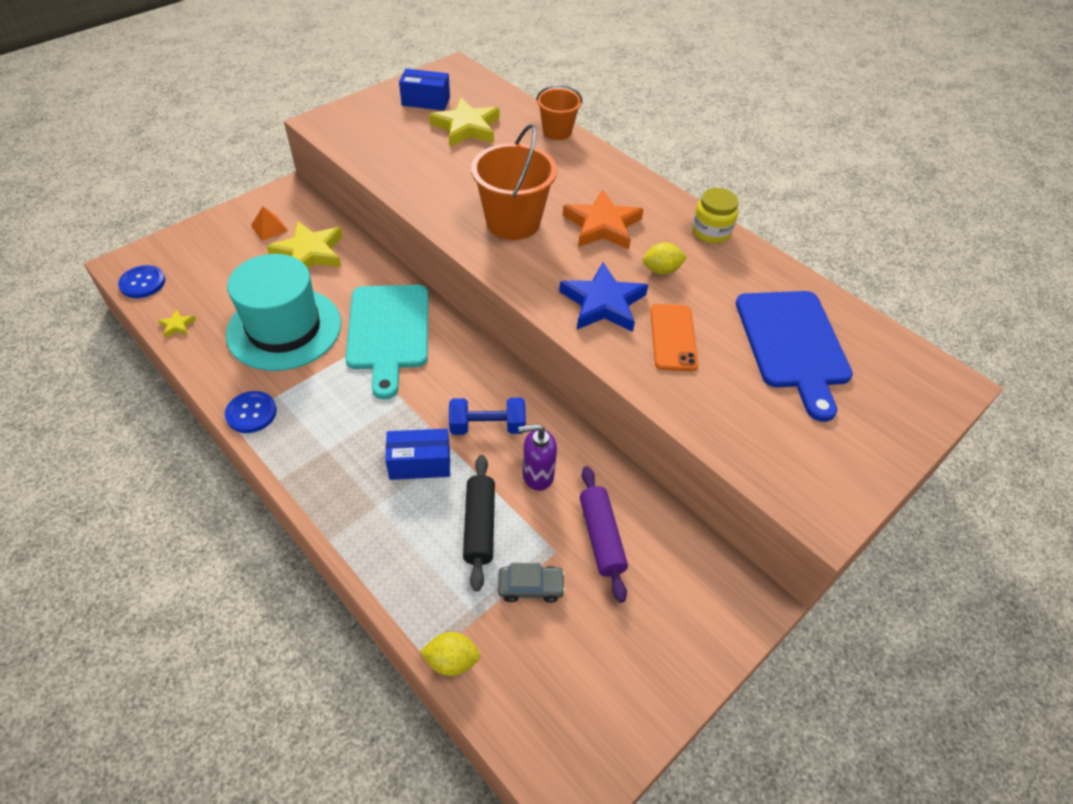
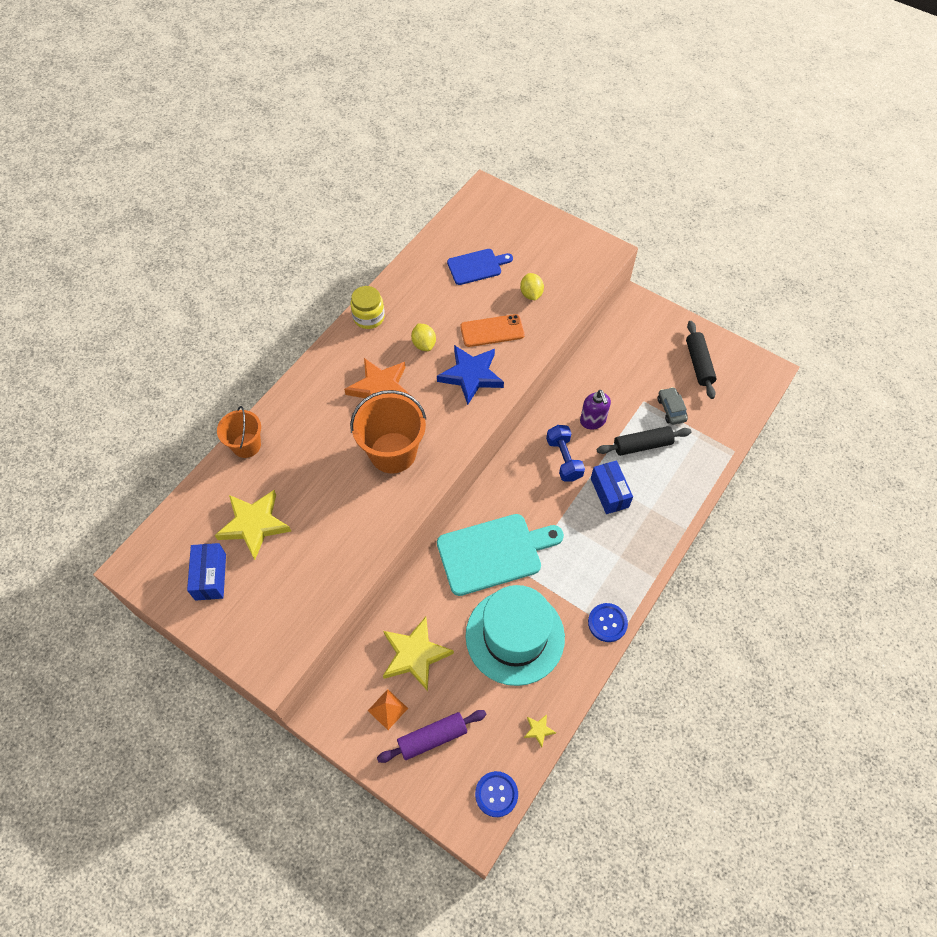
camera: 100 degrees left, 10 degrees up
(452, 661) = (730, 438): yellow lemon -> yellow lemon (531, 294)
(601, 537) = (624, 379): purple rolling pin -> purple rolling pin (432, 738)
(611, 663) = (698, 364): none -> black rolling pin
(793, 344) = (477, 266): blue cutting board -> blue cutting board, size x0.58

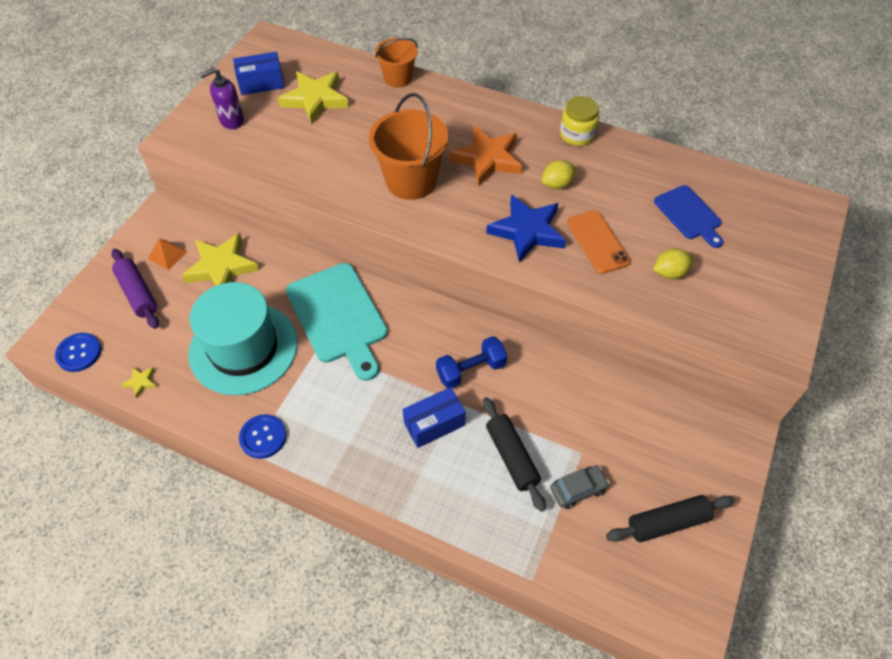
camera: 80 degrees right, 5 degrees down
(593, 421) = (533, 396): purple soap dispenser -> purple soap dispenser (231, 120)

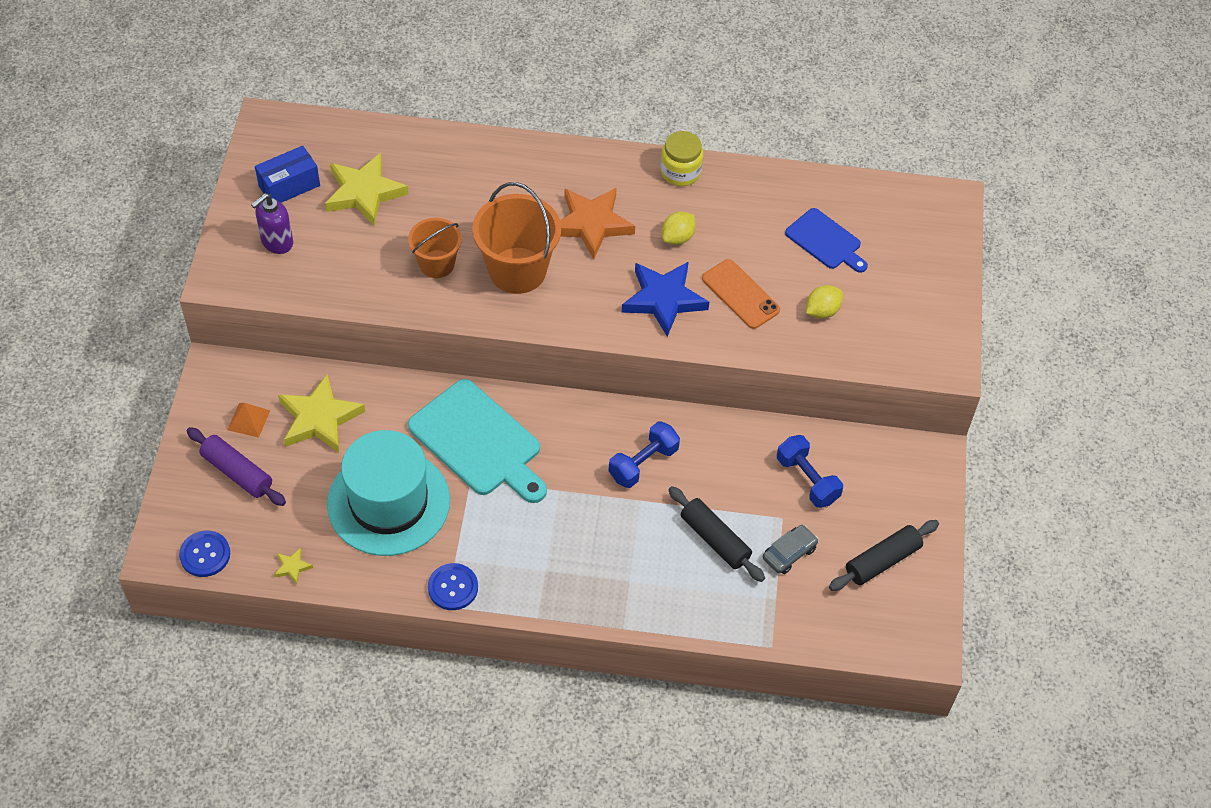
camera: 20 degrees left, 0 degrees up
(398, 78) = (450, 143): orange bucket -> orange bucket (437, 264)
(434, 424) = (625, 528): blue box -> none
(615, 423) = (807, 480): none -> blue dumbbell

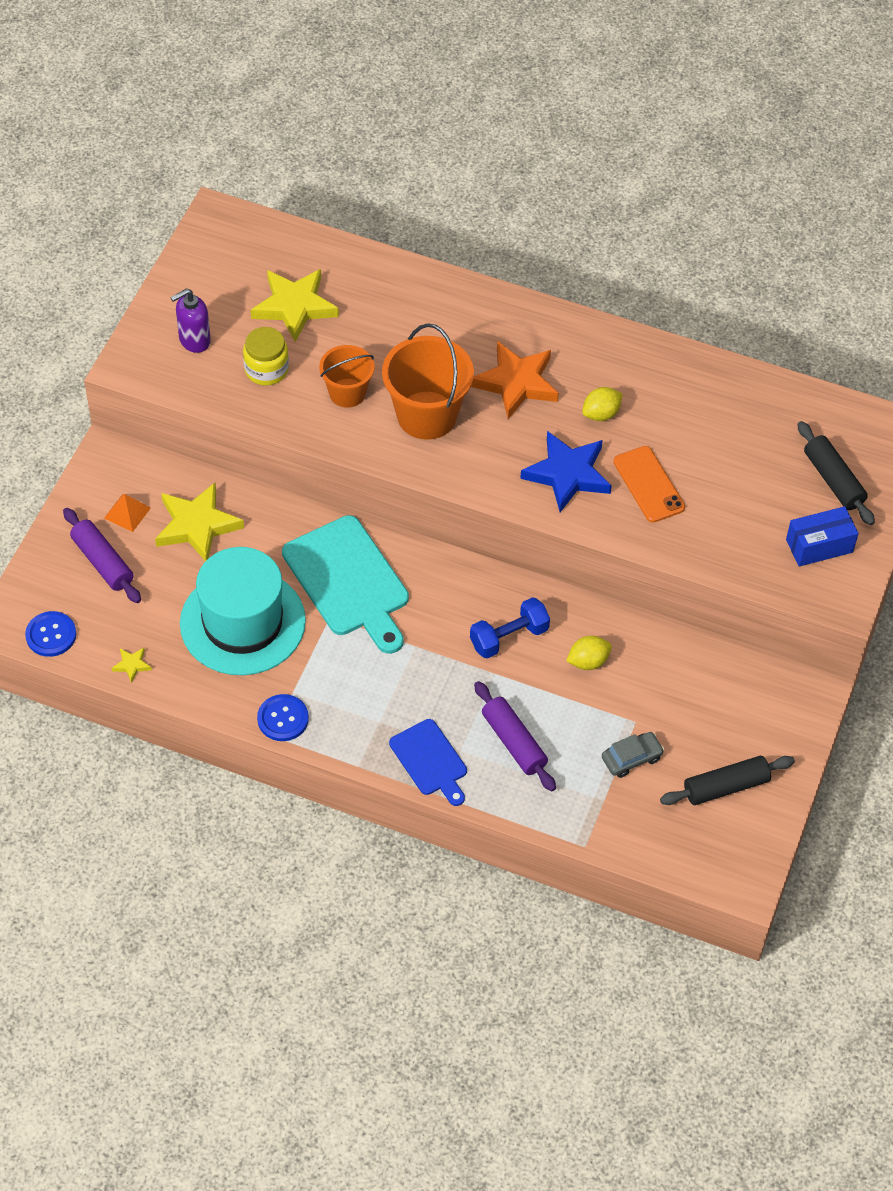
camera: 15 degrees right, 0 degrees up
(289, 186) = (222, 285): blue box -> blue box (819, 546)
(677, 562) = (514, 742): none -> purple rolling pin
(680, 172) = (625, 346): yellow jar -> yellow jar (266, 369)
(715, 539) = (559, 728): black rolling pin -> black rolling pin (833, 480)
(807, 480) = (673, 689): blue dumbbell -> none
(822, 311) = (728, 519): yellow lemon -> yellow lemon (588, 661)
(825, 241) = (755, 447): blue cutting board -> blue cutting board (430, 760)

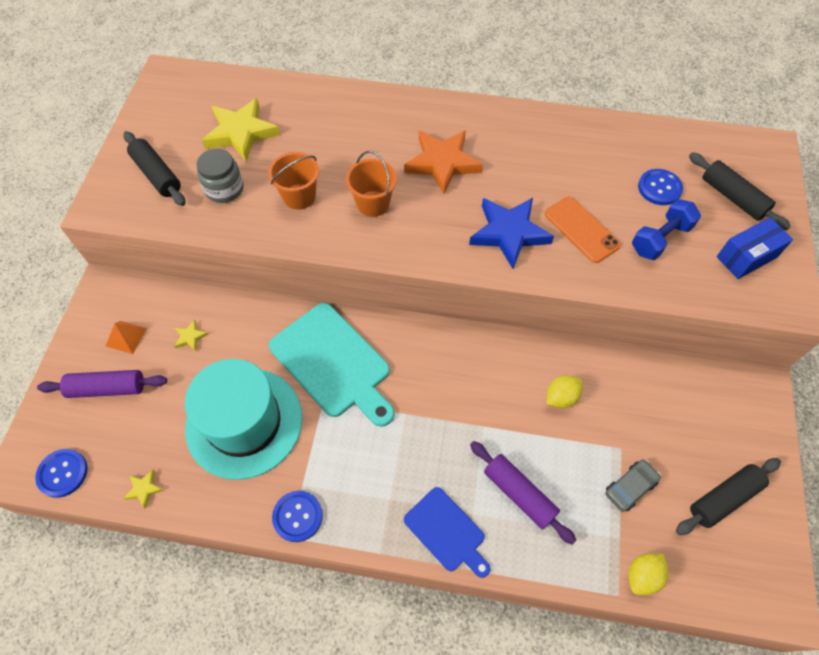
camera: 10 degrees left, 5 degrees up
(102, 562) = (107, 388): purple rolling pin -> purple rolling pin turned 45 degrees counterclockwise
(194, 340) = (157, 175): purple soap dispenser -> black rolling pin
(197, 525) = (190, 337): yellow star -> yellow star, size x0.43
(266, 369) = (224, 189): yellow jar -> grey jar
(427, 415) = (373, 204): orange bucket -> orange bucket, size x0.61
(509, 637) = (486, 388): blue dumbbell -> blue dumbbell (660, 239)
(601, 414) = (521, 176): yellow lemon -> yellow lemon (642, 576)
(754, 455) = (659, 188): none -> blue button

